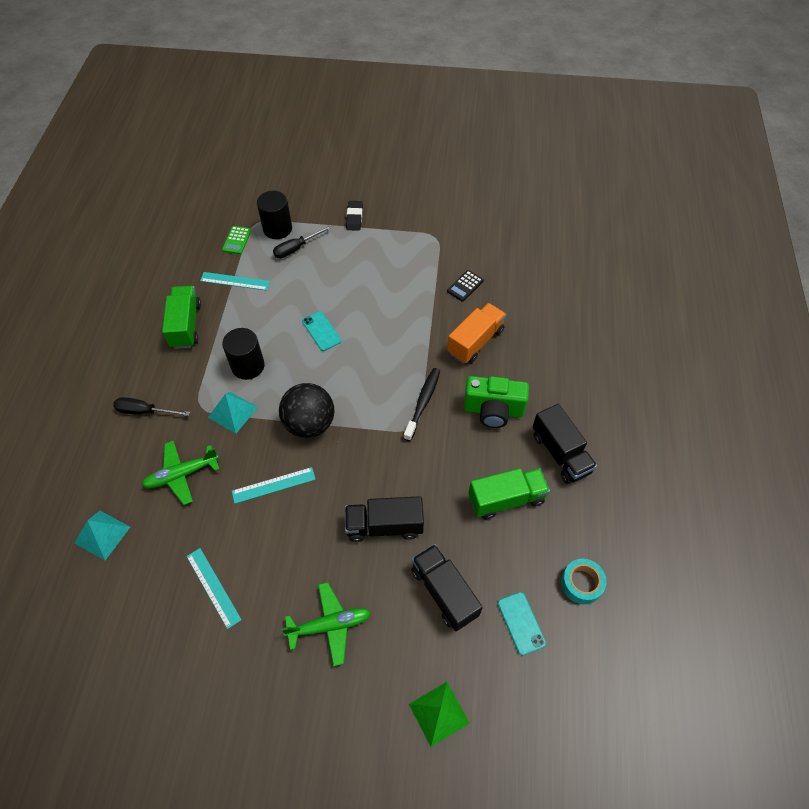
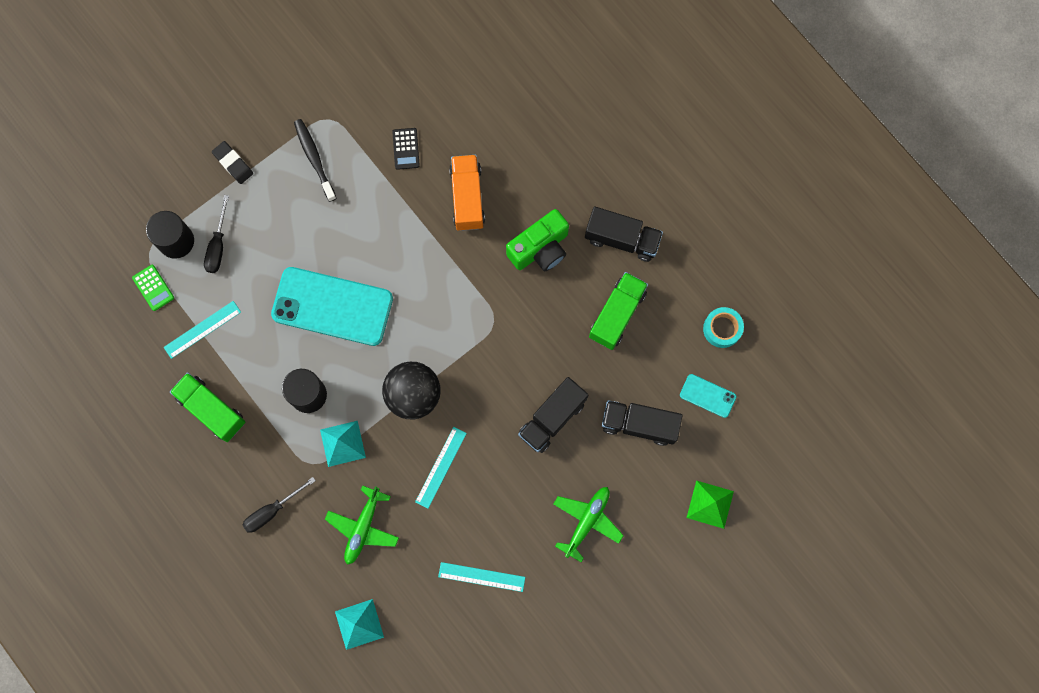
camera: 45 degrees left, 20 degrees up
(321, 331) = (332, 306): turquoise phone -> turquoise phone, size x2.19
(423, 403) = (481, 293): black toothbrush -> black toothbrush (314, 158)

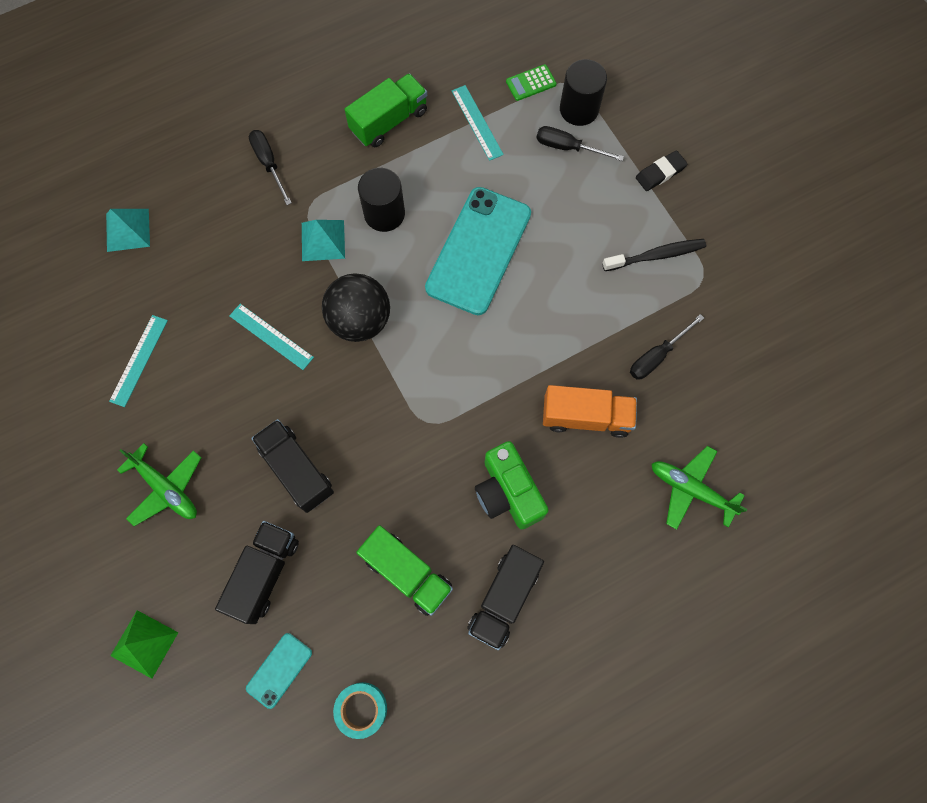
camera: 100 degrees right, 5 degrees down
(363, 527) = (227, 248): green plane -> green plane (690, 489)
(406, 149) = (656, 356): black calculator -> black screwdriver

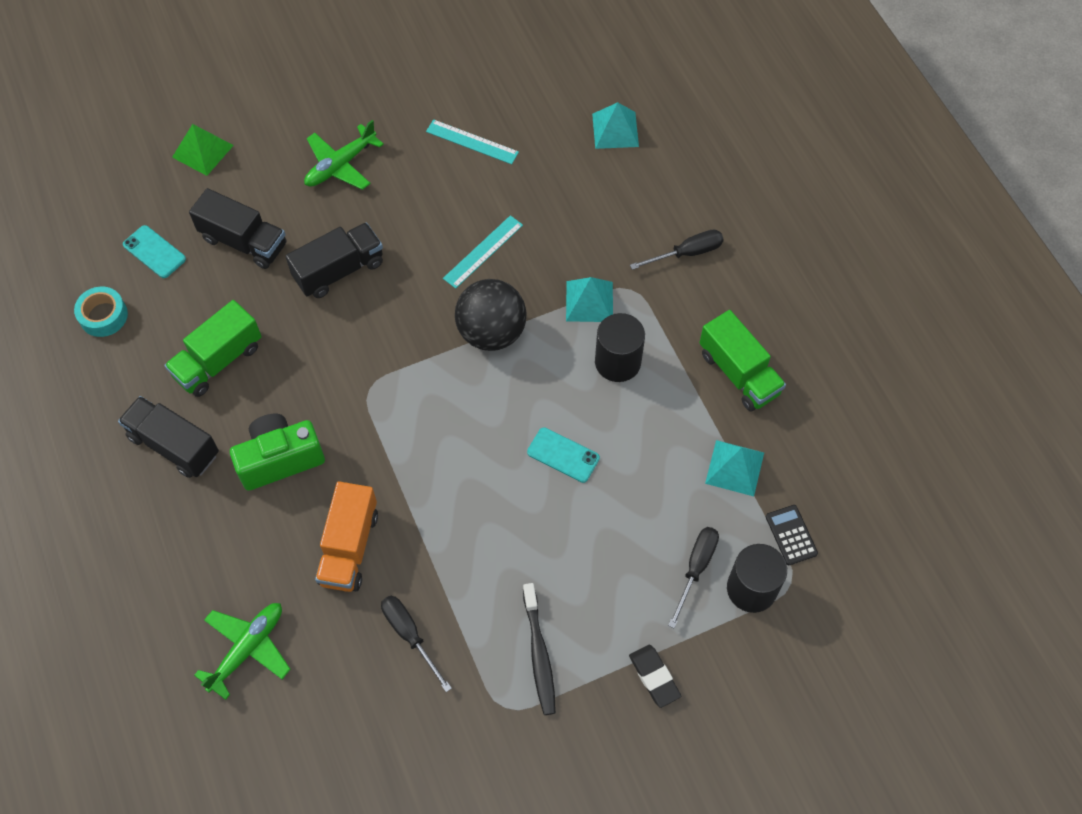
camera: 95 degrees right, 10 degrees down
(477, 122) = (734, 467): turquoise ruler -> turquoise pyramid
(479, 251) = (563, 455): turquoise phone -> turquoise phone, size x0.46
(531, 83) = (791, 535): green calculator -> black calculator

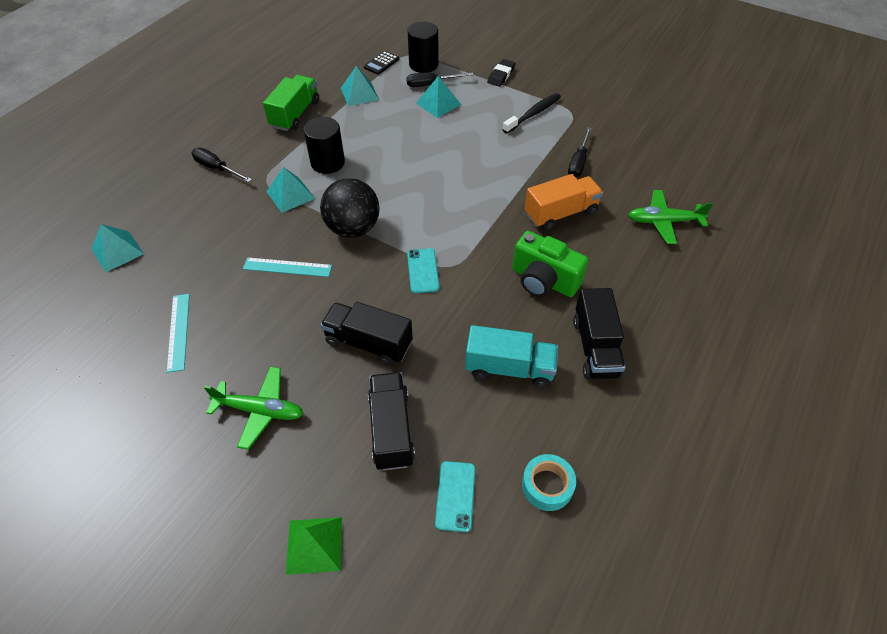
camera: 125 degrees left, 10 degrees down
(218, 361) = (509, 368): green truck -> turquoise truck
(563, 455) = (412, 156): turquoise phone -> turquoise phone (423, 271)
(646, 549) = (438, 103): none -> turquoise pyramid

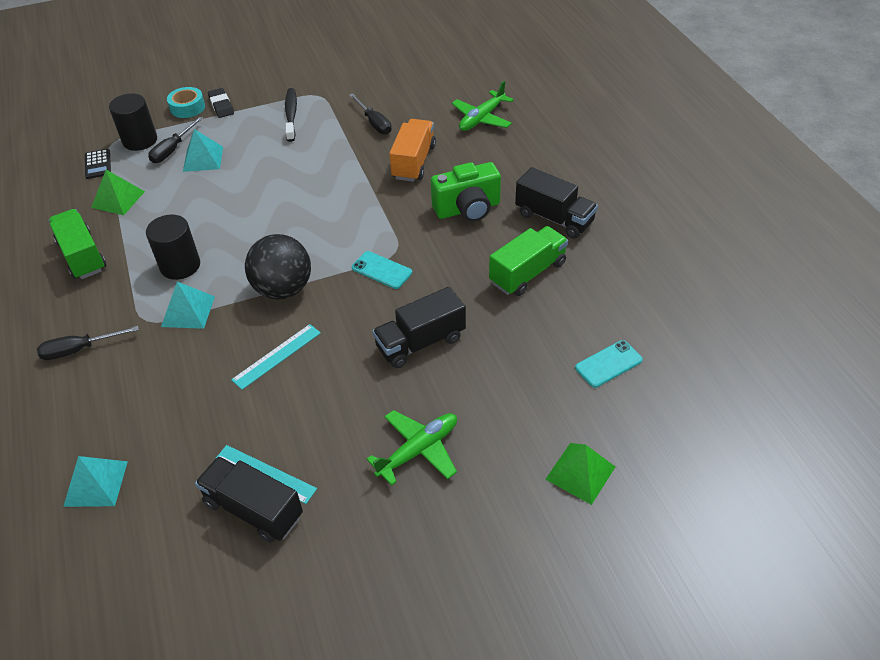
camera: 50 degrees left, 5 degrees down
(359, 93) = (118, 199): turquoise pyramid -> green pyramid
(391, 429) = (518, 371): black truck -> black truck (253, 509)
(455, 496) = (608, 364): turquoise phone -> turquoise phone turned 75 degrees counterclockwise
(509, 368) = (527, 273): turquoise truck -> green truck
(547, 486) = (642, 309): turquoise tape -> turquoise tape (187, 107)

